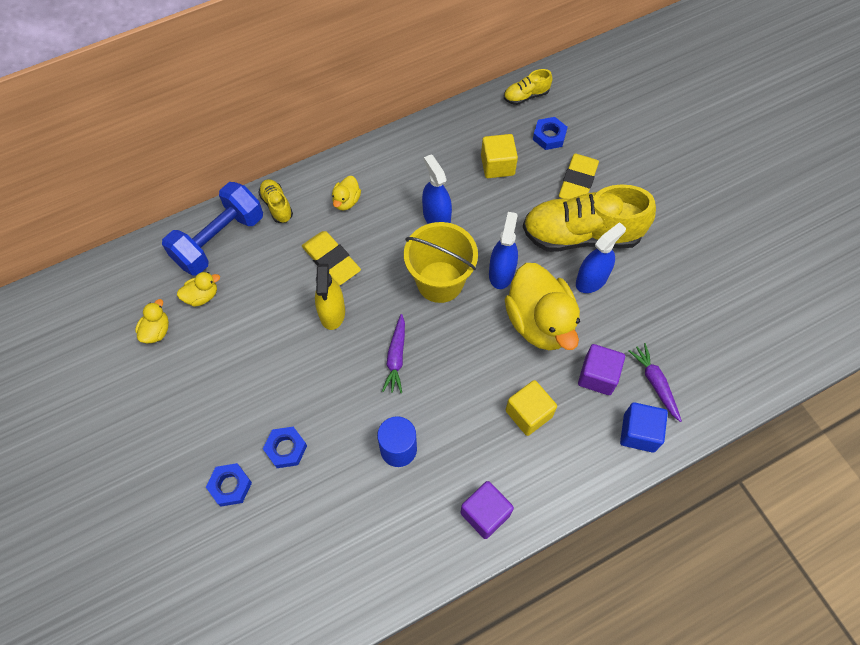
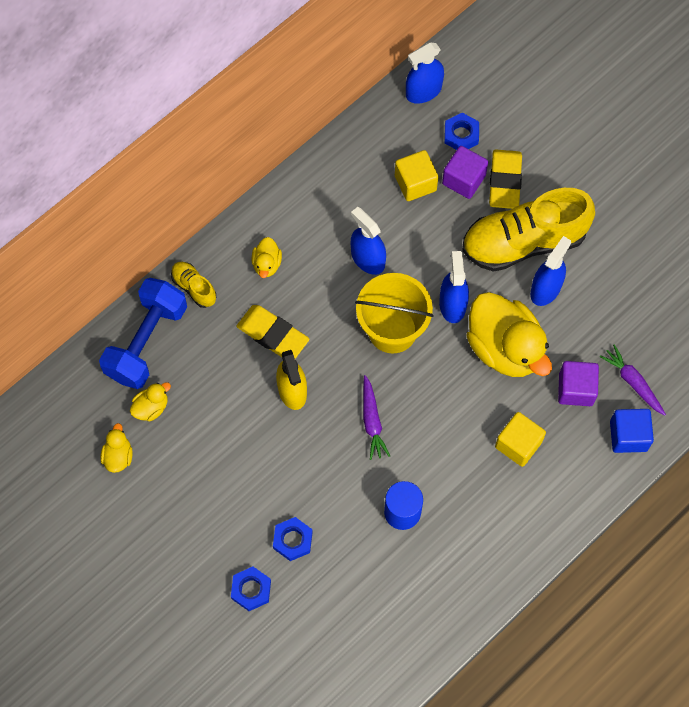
camera: 15 degrees left, 5 degrees up
(485, 514) = (502, 551): purple cube -> purple cube (463, 179)
(526, 96) = (423, 91): yellow shoe -> blue spray bottle

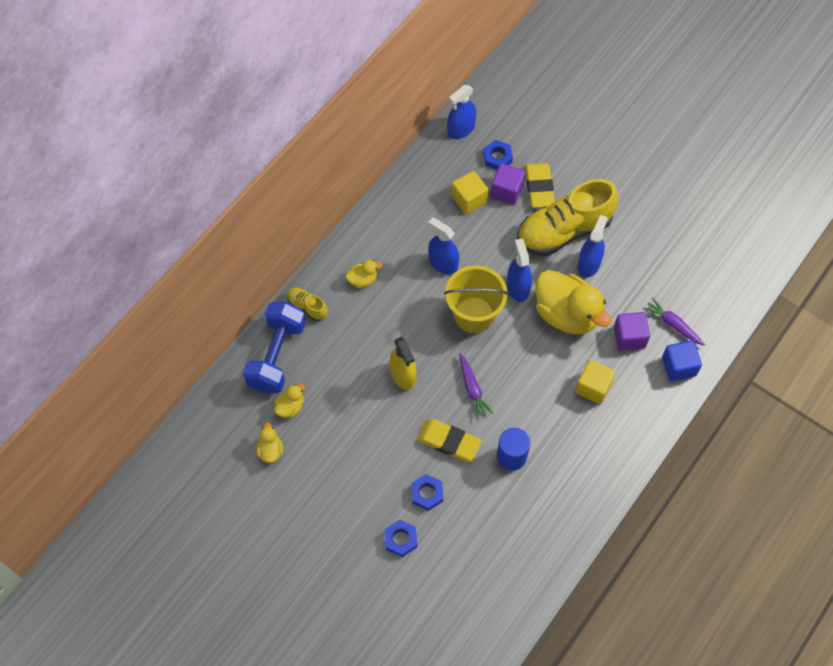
camera: 10 degrees left, 5 degrees down
(267, 264) = (363, 279): yellow duck -> yellow duck turned 105 degrees counterclockwise
(273, 335) = (378, 334): yellow eraser -> yellow eraser (449, 442)

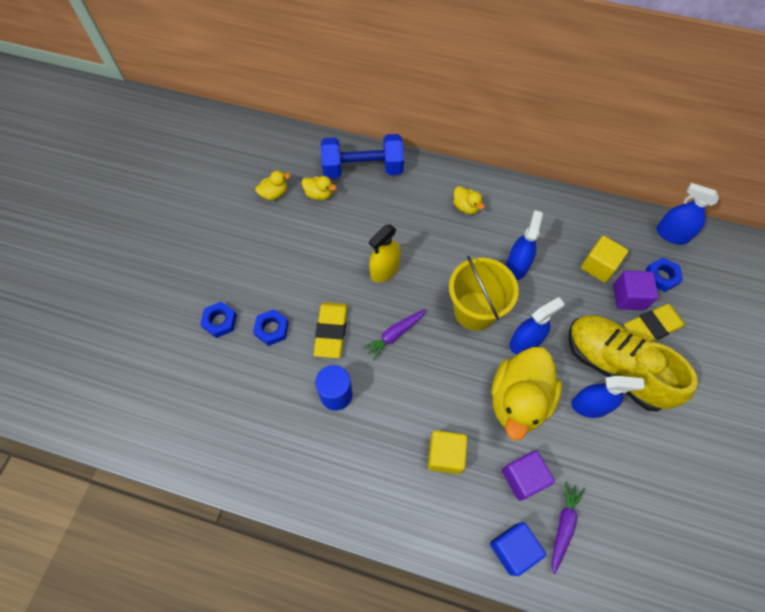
camera: 70 degrees right, 0 degrees up
(307, 307) = (418, 175): yellow shoe -> none

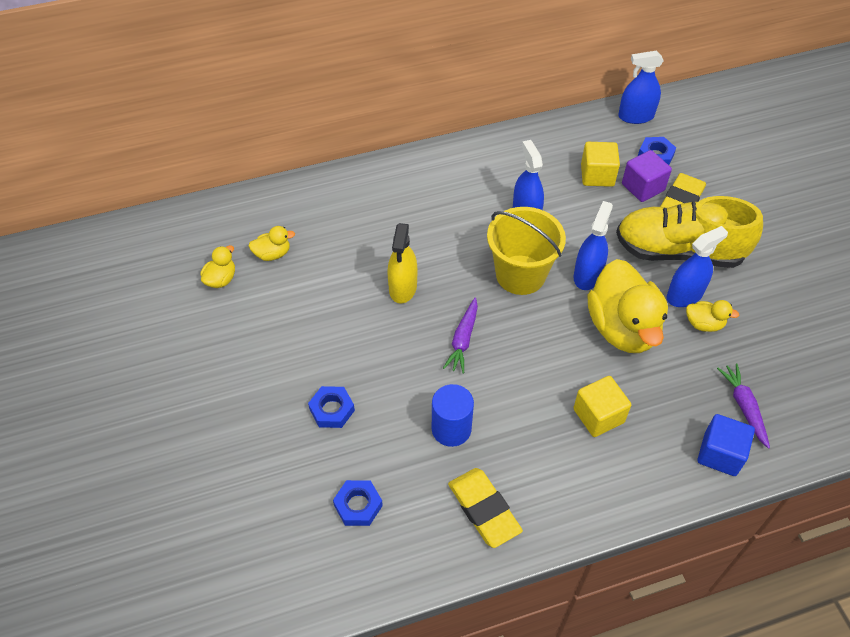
camera: 35 degrees left, 10 degrees down
(220, 321) = (267, 437): blue nut -> blue nut (358, 505)
(331, 331) = (396, 374): yellow eraser -> yellow eraser (484, 509)
(363, 169) = (300, 206): blue dumbbell -> none
(466, 207) = (435, 188): yellow duck -> yellow duck (704, 324)
(523, 478) = (680, 390): purple cube -> none

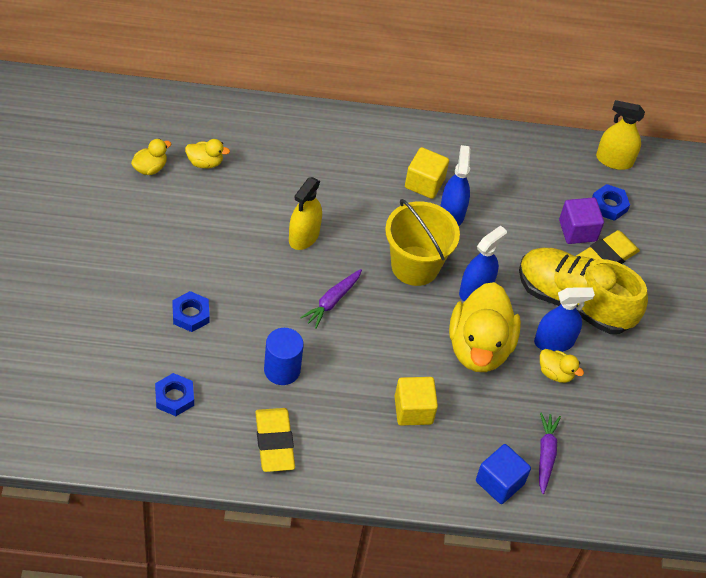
camera: 15 degrees right, 0 degrees up
(597, 175) = (540, 203): yellow cube -> yellow cube (424, 183)
(636, 116) = (614, 160): blue spray bottle -> yellow spray bottle

